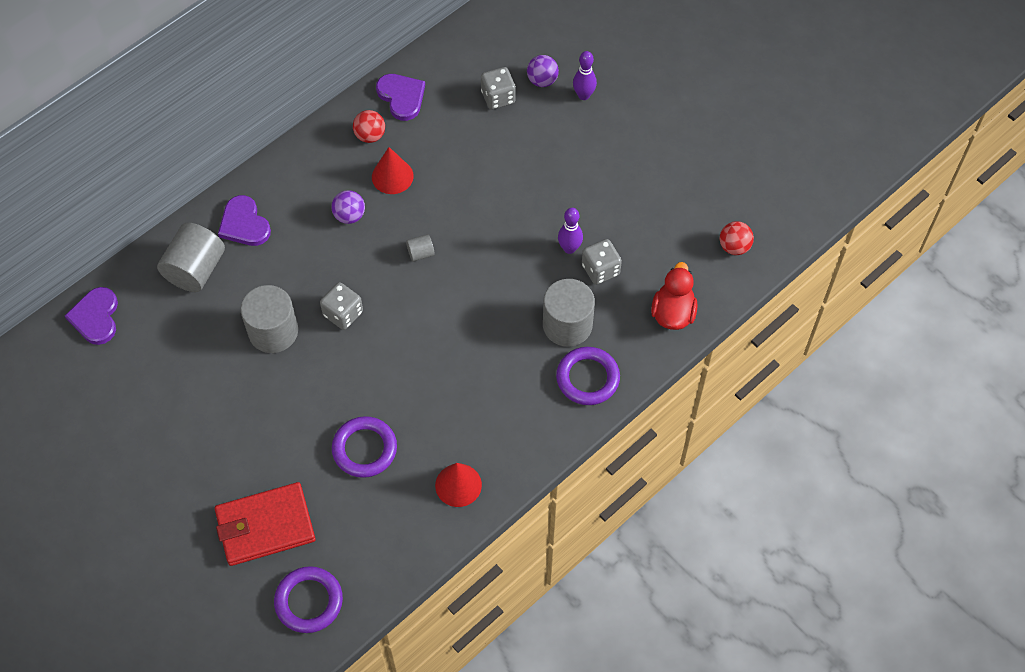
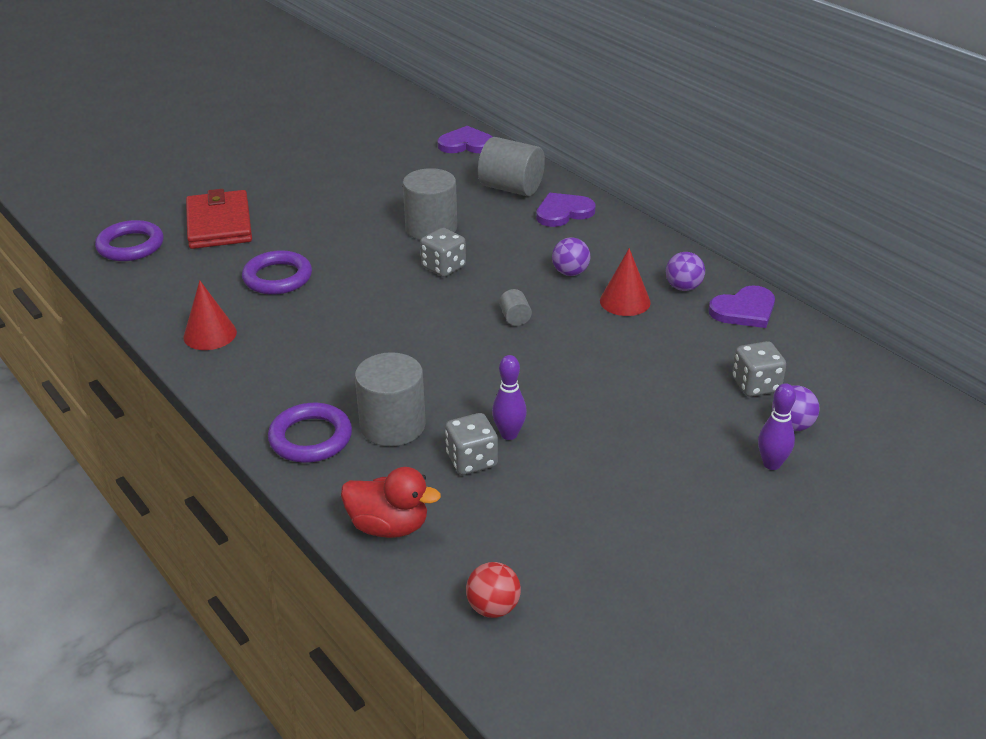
camera: 95 degrees right, 25 degrees down
(370, 135) = (683, 287): red ball -> purple ball

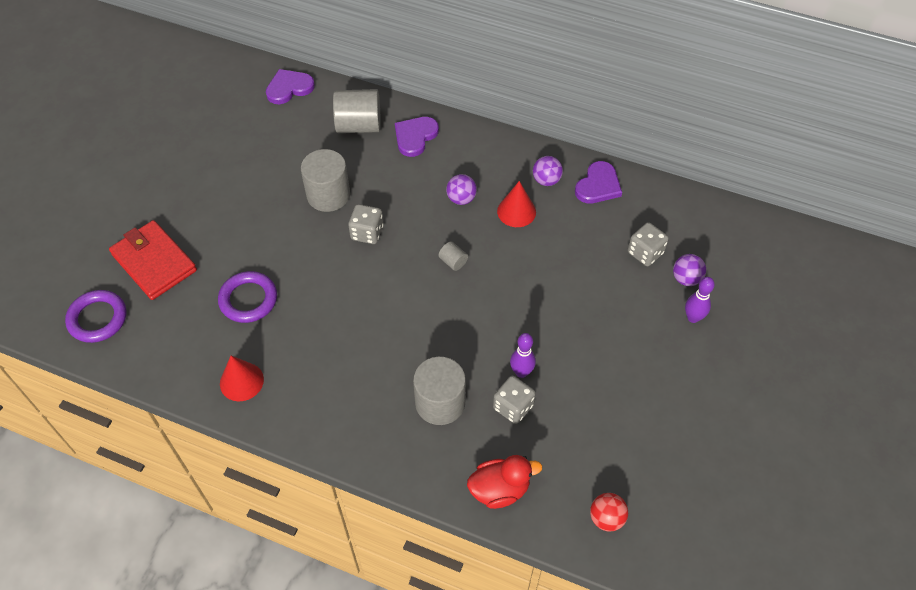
camera: 30 degrees left, 20 degrees up
(310, 438) = (392, 442): purple ring -> none

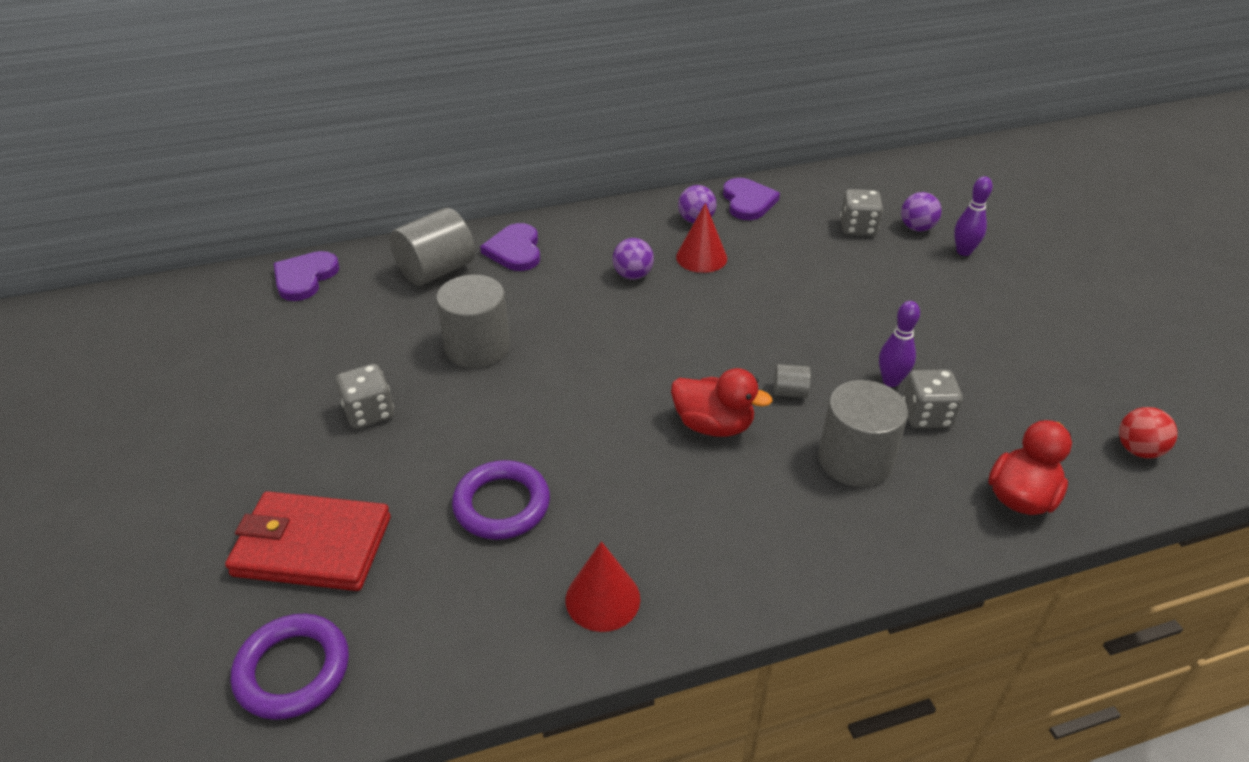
camera: 40 degrees left, 15 degrees down
(367, 233) = (568, 356): grey dice -> grey dice (369, 412)
(392, 328) = (713, 425): none -> red duck
(453, 262) = (696, 330): grey cylinder -> grey cylinder (790, 392)

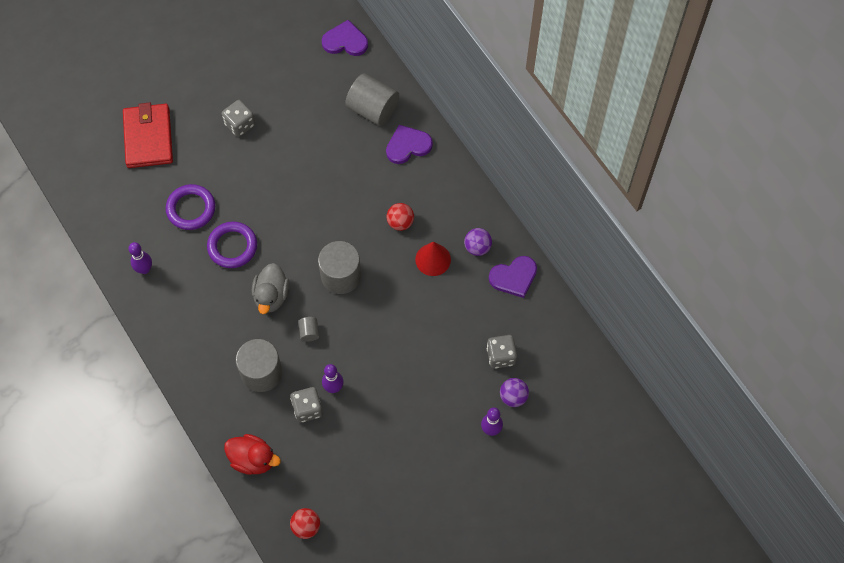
camera: 75 degrees right, 25 degrees up
(293, 670) = (84, 160): purple ring -> purple ring (232, 246)
(477, 347) = (306, 157): grey cylinder -> grey cylinder (341, 276)
(602, 599) = (144, 269): red cone -> purple bowling pin
(633, 275) = (400, 222): purple ball -> red ball
(713, 425) = (271, 296): red duck -> grey duck

